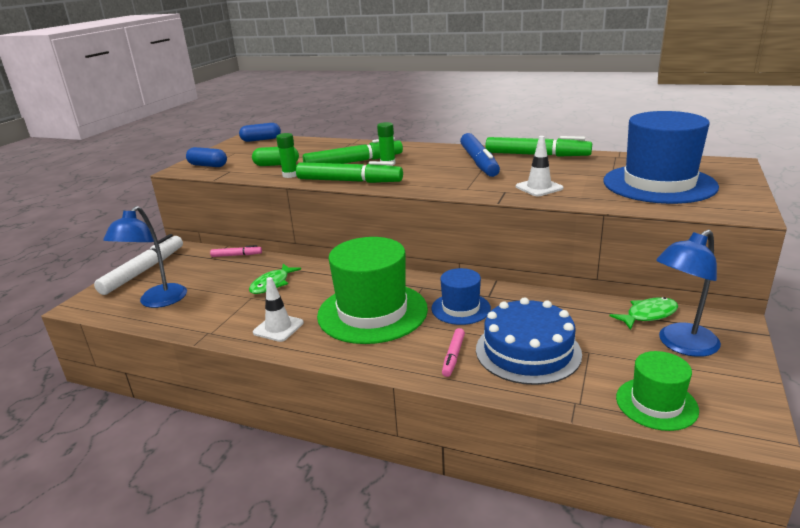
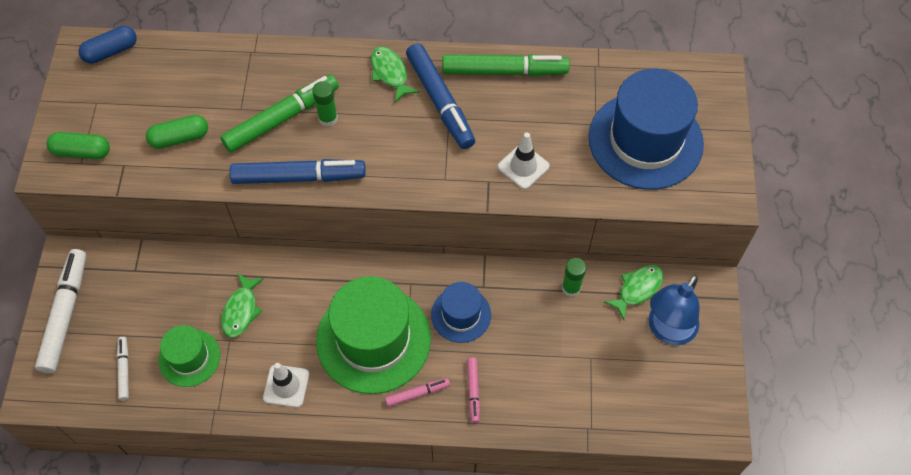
camera: 20 degrees left, 35 degrees up
(158, 301) = (124, 370): blue lamp -> white marker
(208, 165) = (82, 152): blue capsule -> green capsule
(236, 255) = (166, 259): pink marker -> pink marker (417, 393)
(290, 175) = (214, 168): green glue stick -> green glue stick (571, 288)
(349, 181) = (299, 177): green marker -> blue marker
(445, 152) = (390, 73): none -> green fish
(528, 351) = (538, 369): blue cake -> none
(656, 403) = (650, 414): green hat -> green hat (189, 358)

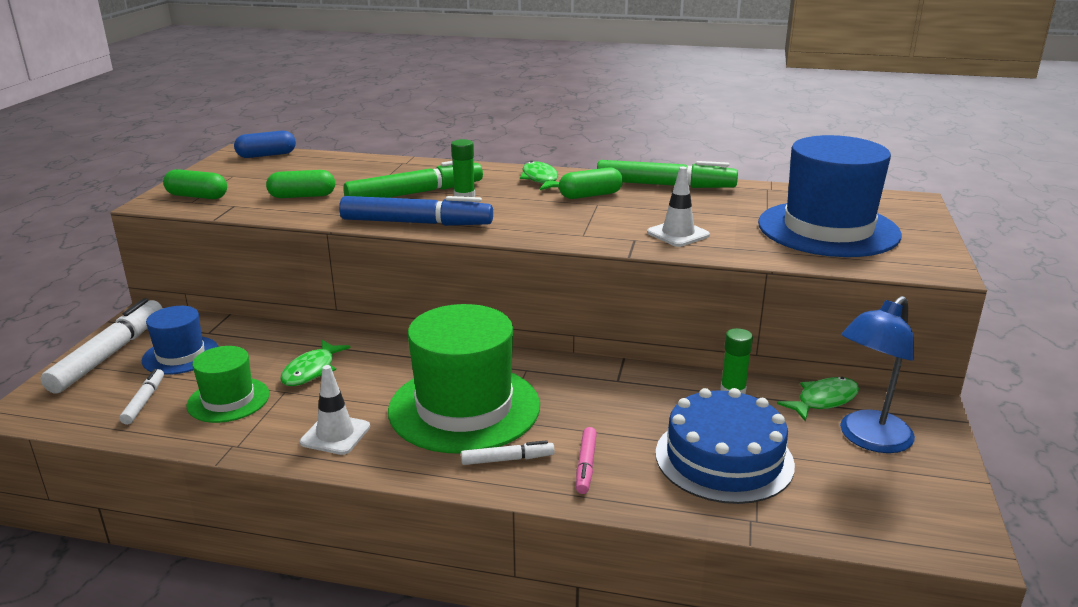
camera: 10 degrees right, 35 degrees down
(417, 393) = (507, 459): pink marker -> white marker
(440, 101) = (590, 195): blue marker -> green capsule
(461, 315) = (584, 399): blue hat -> blue hat (180, 355)
(568, 368) = (724, 458): none -> blue cake

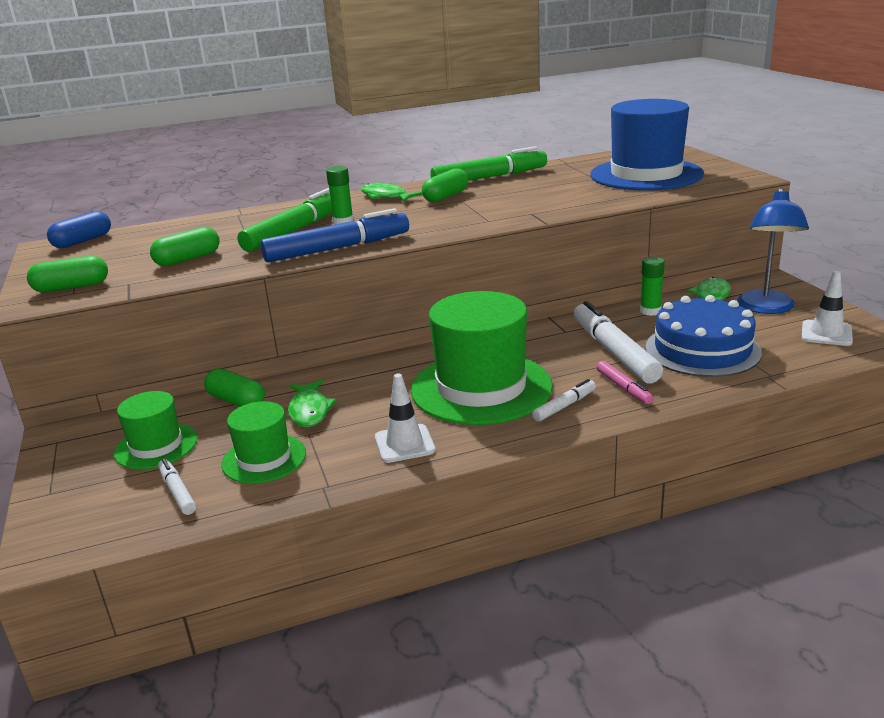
camera: 30 degrees left, 0 degrees up
(109, 354) = (72, 473): white marker -> white marker (613, 352)
(180, 355) = (156, 446): blue hat -> green hat
(276, 339) = (236, 401): none -> green capsule
(678, 234) = (555, 202): white traffic cone -> white traffic cone (826, 333)

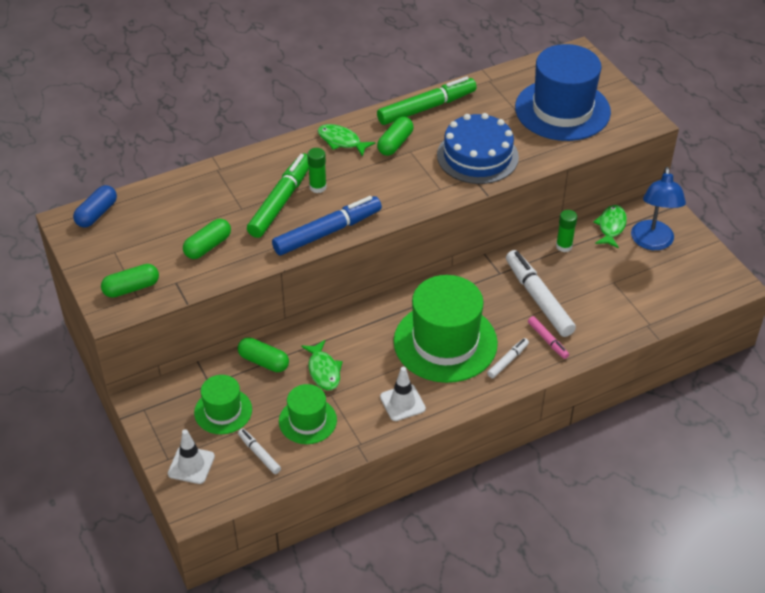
camera: 10 degrees left, 20 degrees up
(702, 350) = (603, 295): blue cake -> blue cake (477, 156)
(826, 333) = (693, 275): white traffic cone -> white traffic cone (191, 465)

